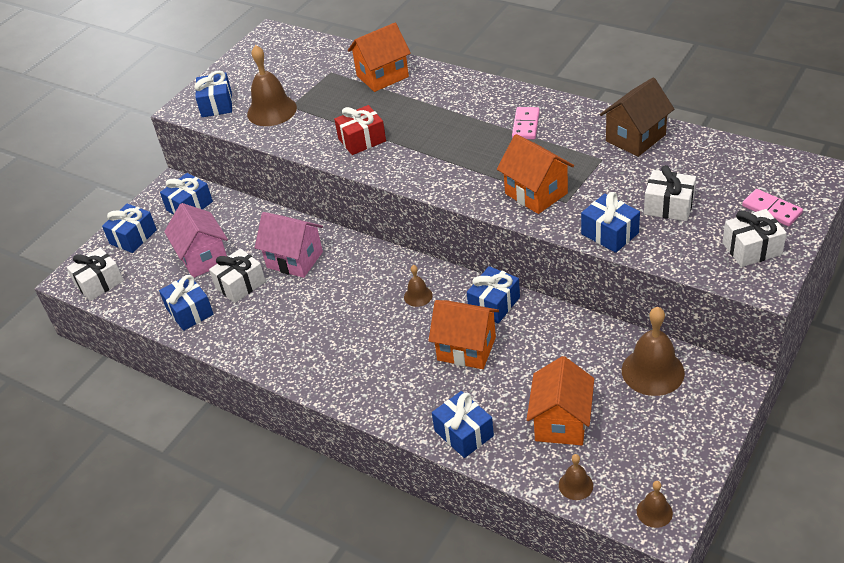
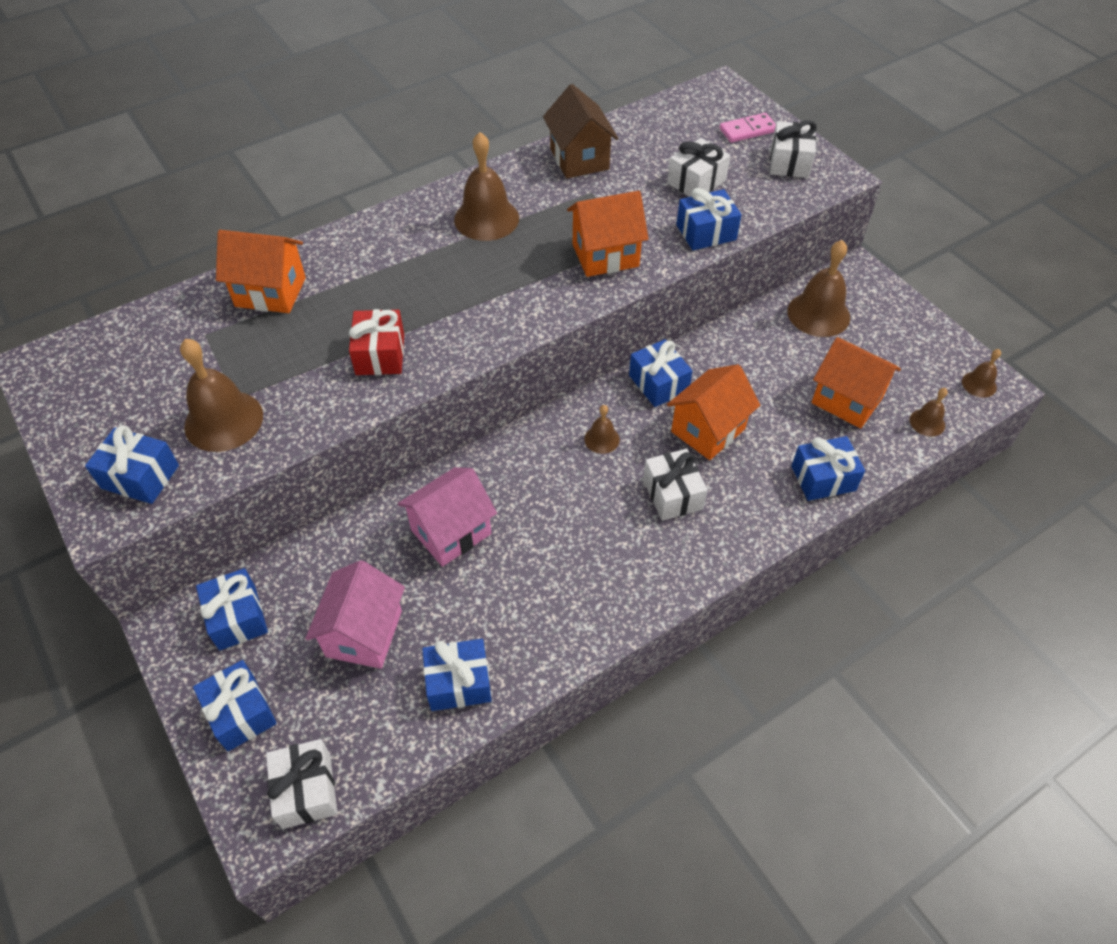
camera: 70 degrees left, 10 degrees up
(203, 258) = (364, 633): pink house -> pink house turned 75 degrees counterclockwise
(240, 285) = (451, 606): white gift -> white gift (672, 494)
(382, 76) = (270, 292): orange house -> orange house turned 75 degrees counterclockwise
(525, 125) = (486, 218): pink domino -> brown bell

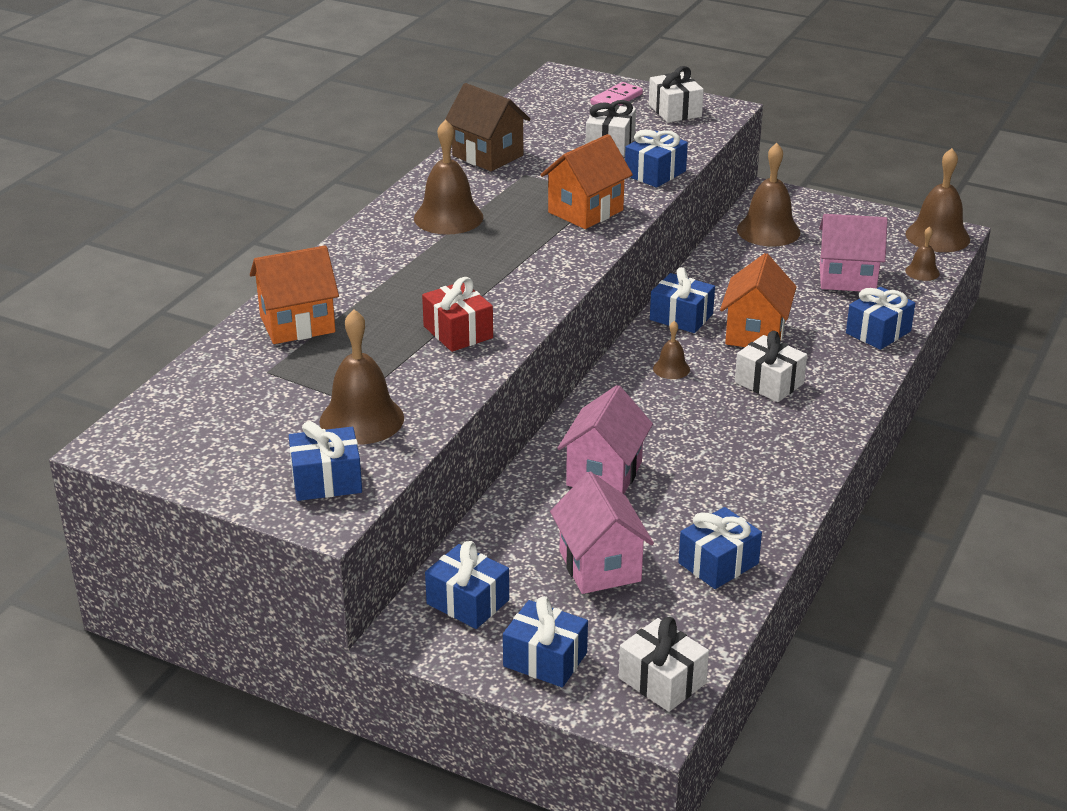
camera: 30 degrees left, 20 degrees down
(846, 400) = (847, 278): orange house -> pink house
(979, 384) = (937, 236): brown bell -> brown bell, size x1.95

